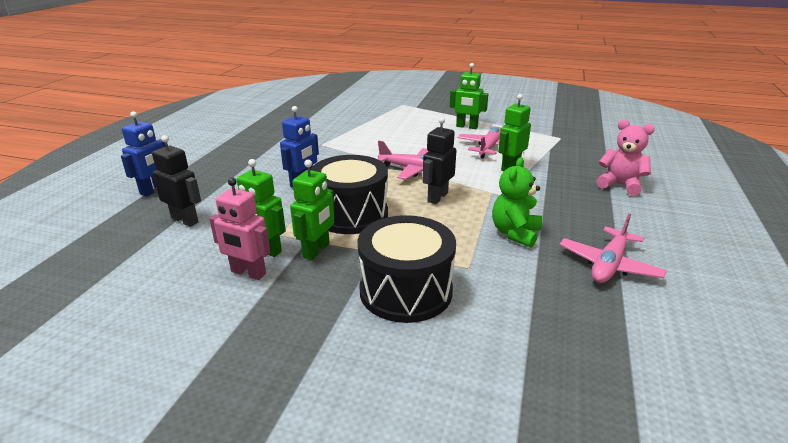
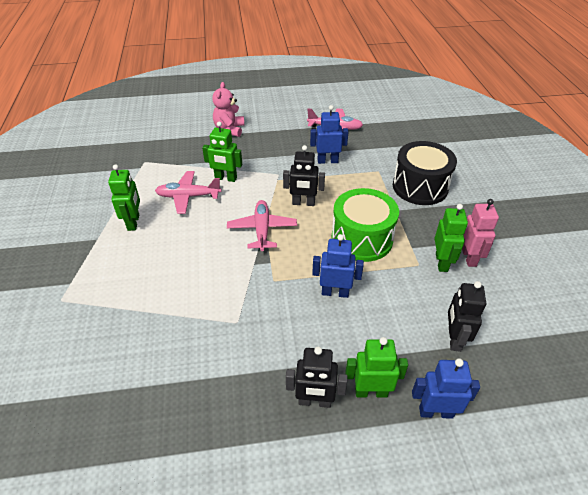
camera: 115 degrees left, 15 degrees up
(228, 155) = (314, 401): none -> black robot
(316, 251) = (419, 236): green robot -> green robot (371, 392)
(351, 214) = (362, 239): black drum -> green drum
(515, 233) = (327, 161): green teddy bear -> blue robot

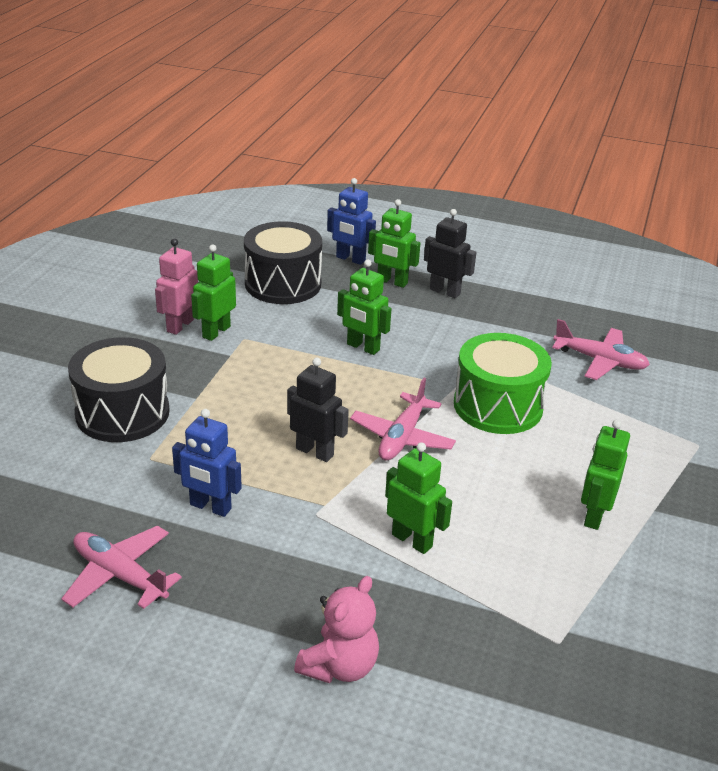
camera: 155 degrees left, 10 degrees down
(188, 196) = (492, 529): pink plane -> pink plane (600, 361)
(335, 292) = (363, 347): blue robot -> green robot
(362, 239) = (280, 382): green drum -> green drum (498, 406)
(454, 339) = (283, 284): black robot -> black drum

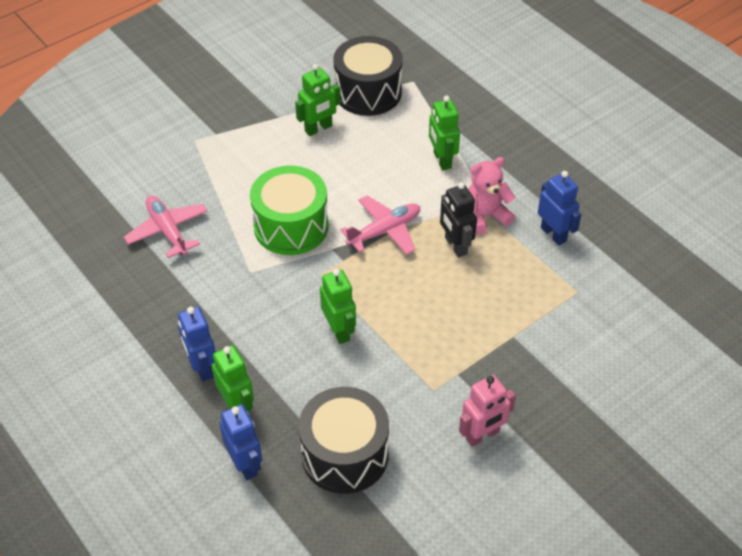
camera: 145 degrees left, 15 degrees up
(120, 575) = (632, 212): pink plane -> none
(122, 413) = (580, 346): black drum -> black drum (368, 92)
(216, 332) = (453, 410): green robot -> none
(339, 666) = (534, 116): pink teddy bear -> pink teddy bear (485, 216)
(445, 291) = (202, 368): black robot -> blue robot

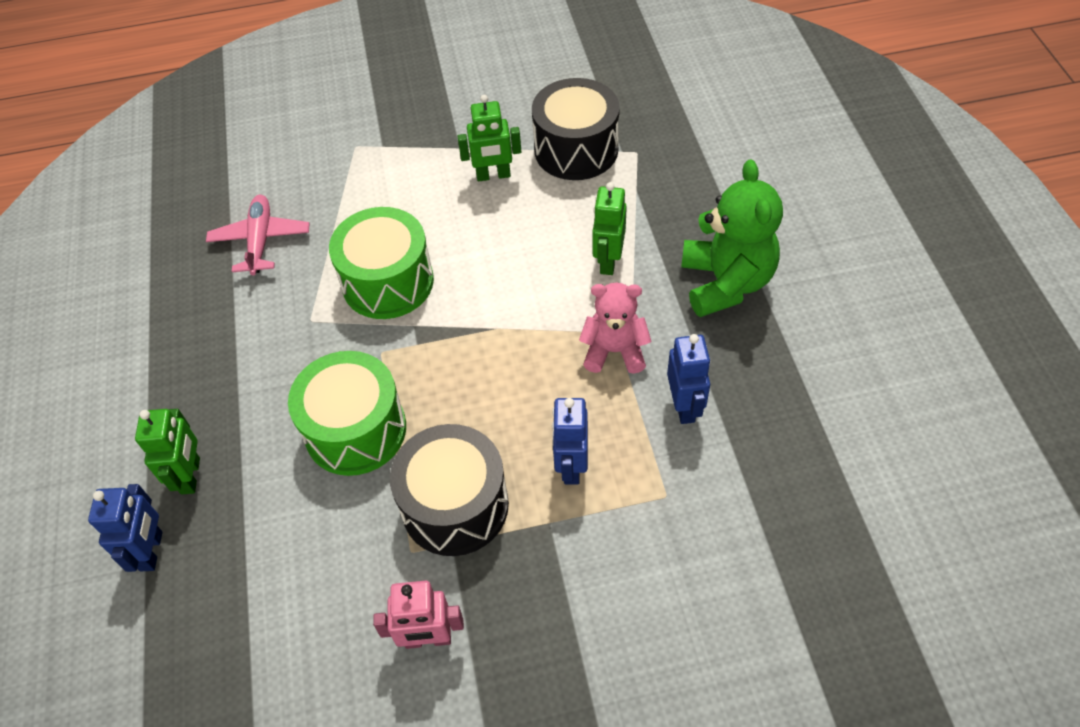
camera: 30 degrees right, 5 degrees up
(202, 368) = (187, 414): blue robot -> blue robot (571, 466)
(339, 331) = (355, 430): green robot -> green drum
(345, 454) = (260, 589): black drum -> black drum (455, 505)
(384, 231) = (485, 326): pink plane -> none
(455, 246) = (555, 376): black robot -> none
(530, 148) = (726, 283): none -> green teddy bear

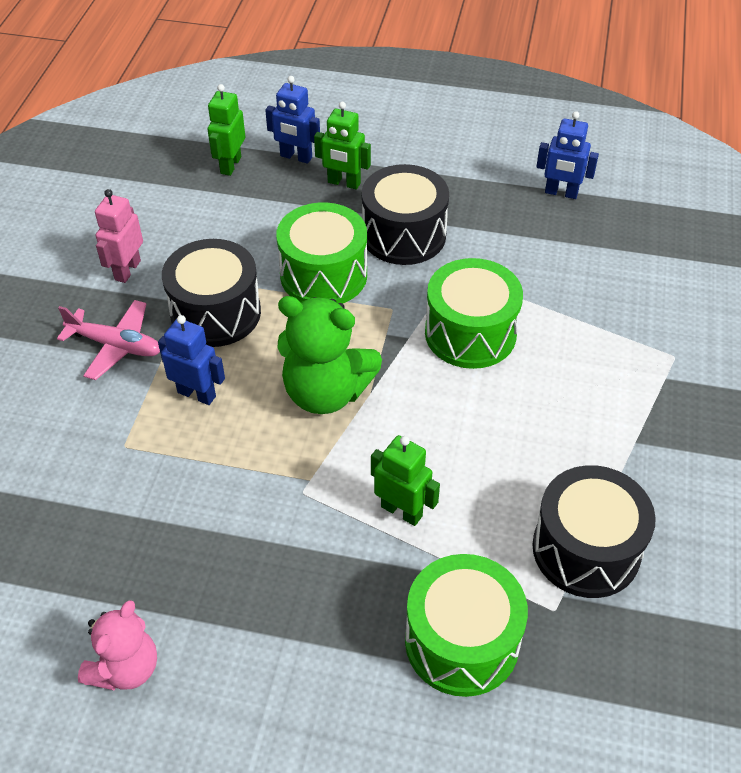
camera: 110 degrees right, 5 degrees down
(260, 240) = (569, 261): pink plane -> pink plane (116, 345)
(265, 383) = (404, 235): none -> black drum
(493, 175) = (577, 457): green robot -> green robot (230, 165)
(614, 351) = (289, 470): pink teddy bear -> pink teddy bear (125, 668)
(684, 406) = (195, 498): blue robot -> blue robot (561, 193)
(694, 190) = (462, 641): none -> green drum
(726, 283) = (312, 605): green teddy bear -> green teddy bear (326, 392)

